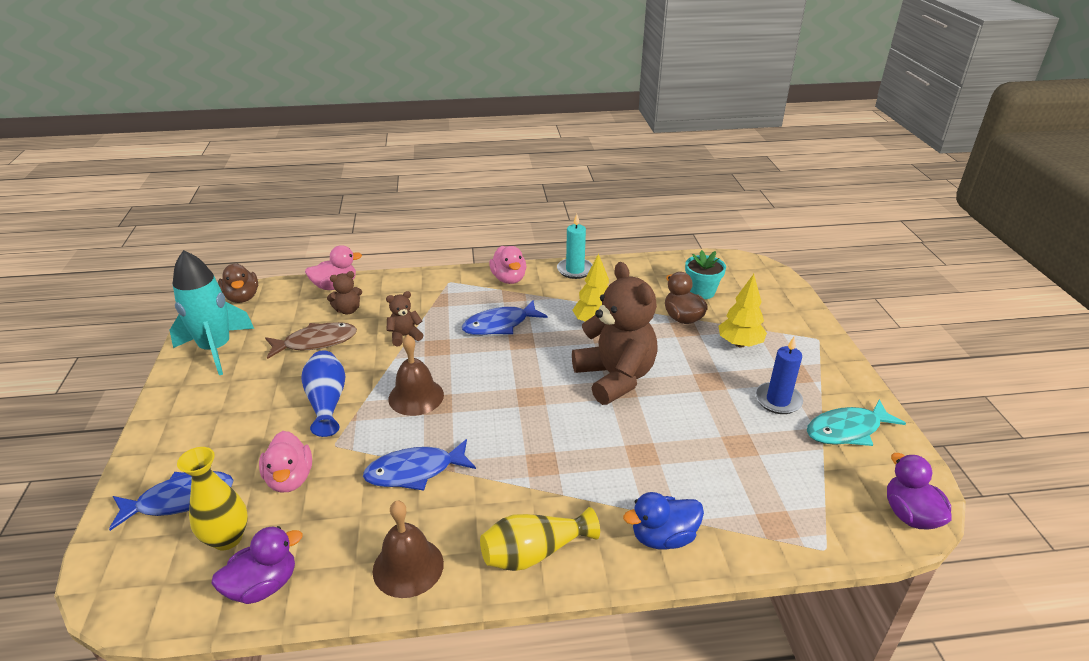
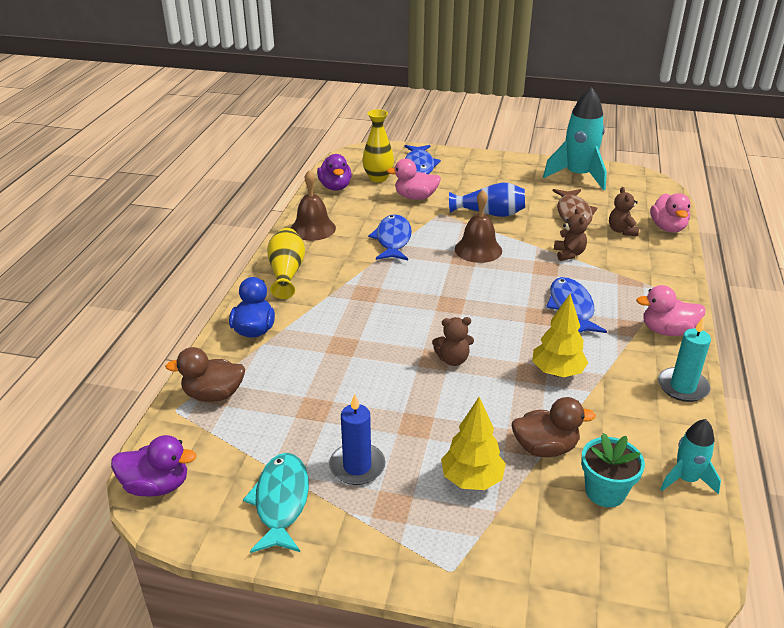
camera: 110 degrees right, 0 degrees up
(242, 297) = (655, 186): brown duck -> brown duck (213, 395)
(615, 377) = (453, 359): brown teddy bear -> brown teddy bear, size x0.44
(665, 266) = (686, 479): none -> turquoise rocket

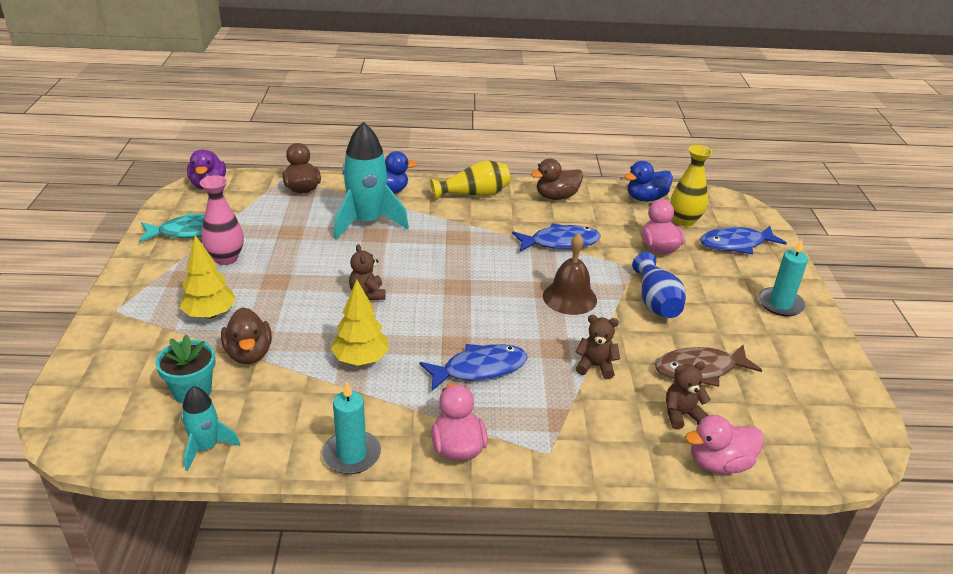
camera: 75 degrees right, 0 degrees up
(313, 228) = (556, 197): brown bell -> brown duck
(335, 187) = (646, 198): purple duck -> blue duck
(357, 466) = (226, 258): blue candle -> pink vase
(500, 168) = (780, 304): none -> turquoise candle
(569, 254) = (595, 366): brown teddy bear -> brown teddy bear turned 150 degrees counterclockwise
(578, 176) = (814, 373): turquoise rocket -> turquoise rocket (367, 222)

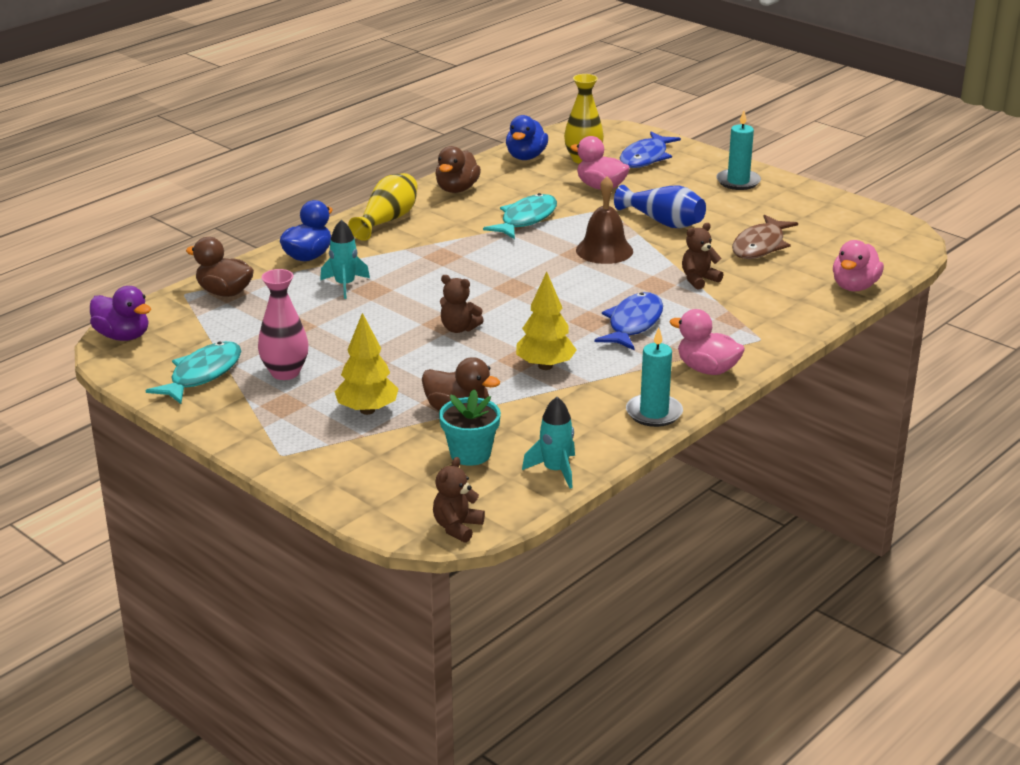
camera: 45 degrees left, 5 degrees down
(367, 222) = (345, 285): turquoise rocket -> turquoise rocket, size x0.54
(560, 242) = (526, 219): blue fish -> turquoise fish
(681, 415) = (793, 275): brown teddy bear -> brown teddy bear (457, 527)

